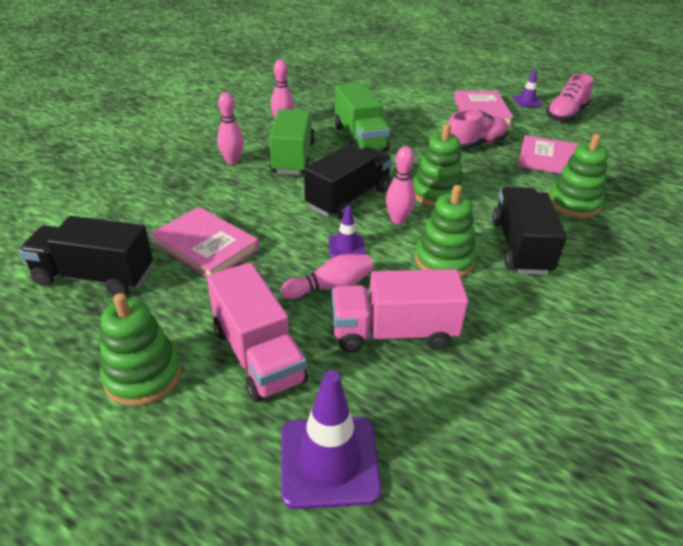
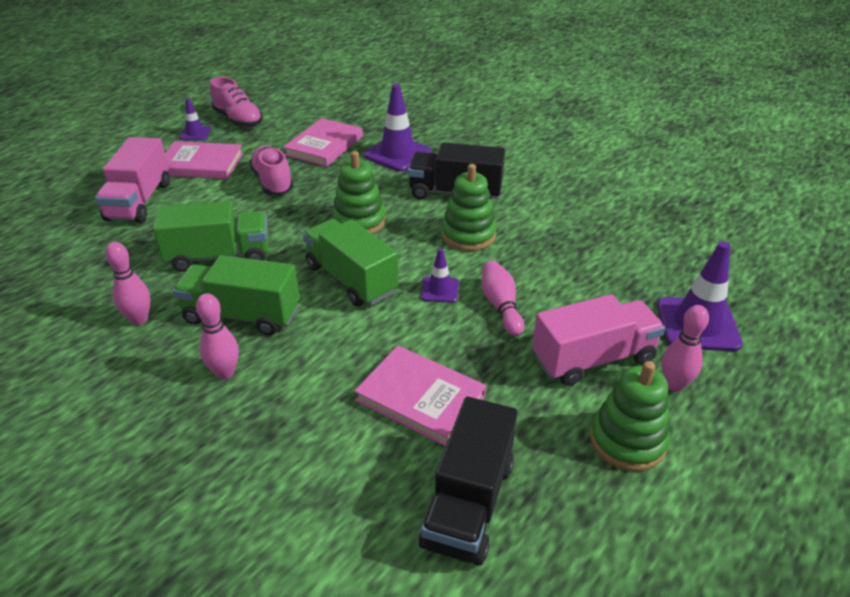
camera: 80 degrees left, 0 degrees up
(205, 246) = (420, 398): pink book -> pink book turned 75 degrees clockwise
(348, 198) = (351, 279): black truck -> green truck
(393, 332) = (562, 276): pink truck -> pink truck (139, 201)
(398, 220) = (400, 251): pink bowling pin -> pink bowling pin (674, 385)
(573, 203) = (397, 154): green stacking toy -> purple traffic cone

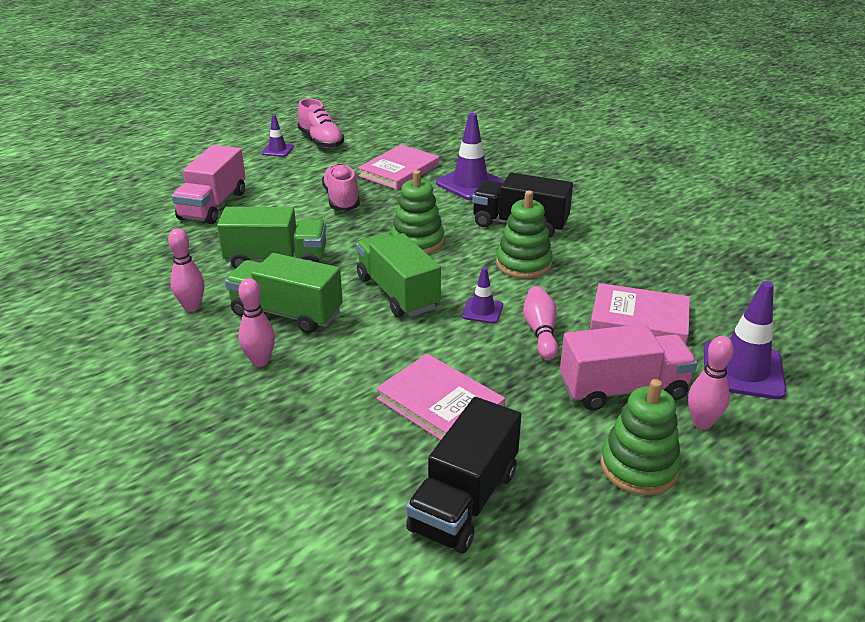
camera: 10 degrees right, 5 degrees down
(201, 164) = (277, 178): pink book -> pink book (639, 318)

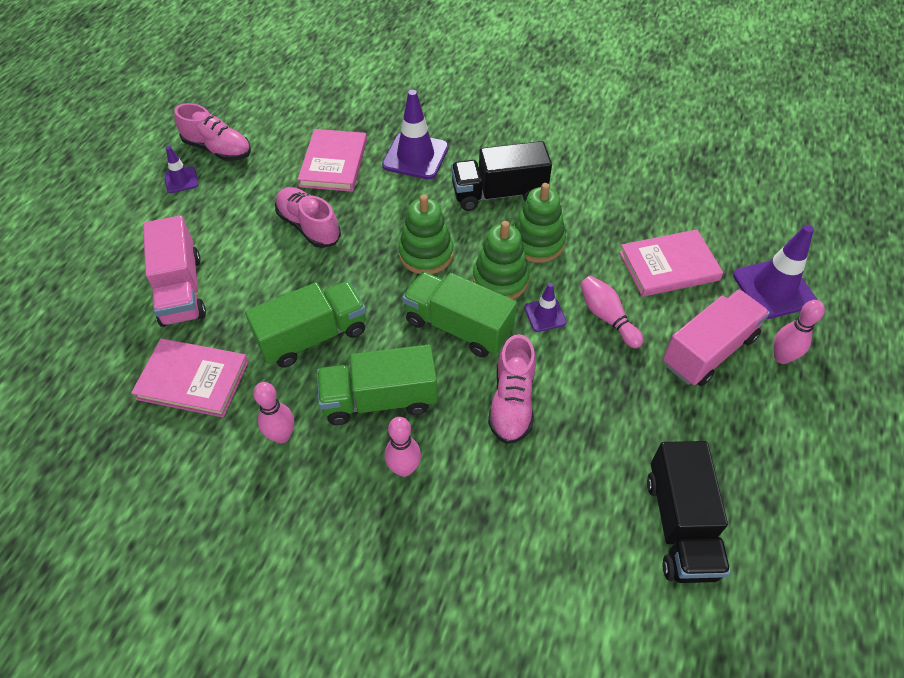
camera: 30 degrees left, 20 degrees up
(393, 355) = (512, 402): none -> pink shoe
(440, 404) = (590, 437): pink book -> pink book (193, 380)
(638, 467) = (770, 424): green stacking toy -> green stacking toy (500, 279)

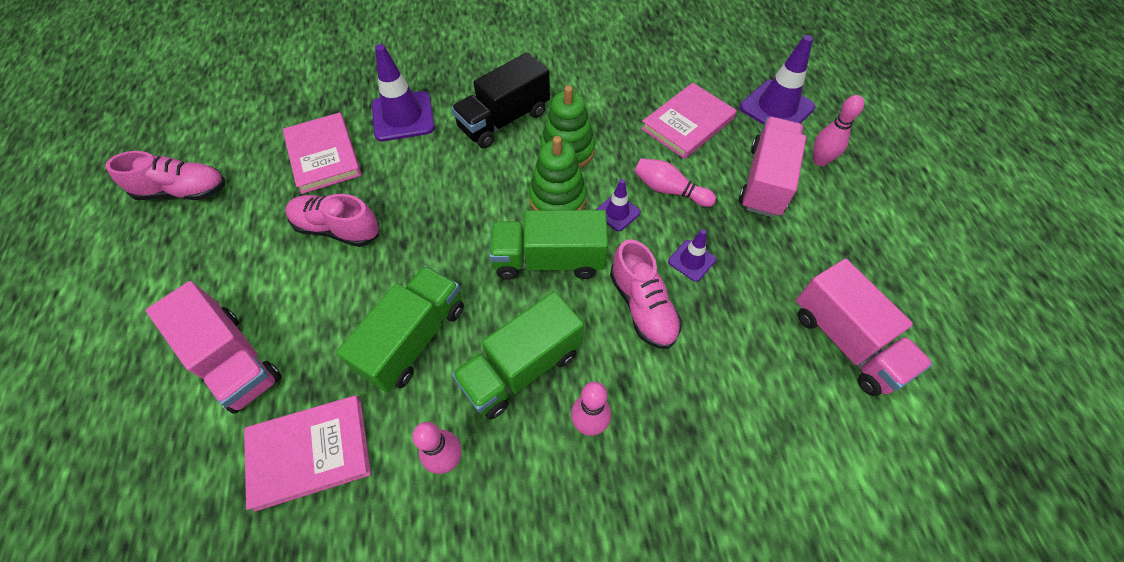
camera: 30 degrees left, 5 degrees up
(181, 180) = (159, 241): purple traffic cone -> purple traffic cone (691, 260)
(426, 254) = (473, 205): green stacking toy -> none
(680, 525) = (846, 341): black truck -> pink truck

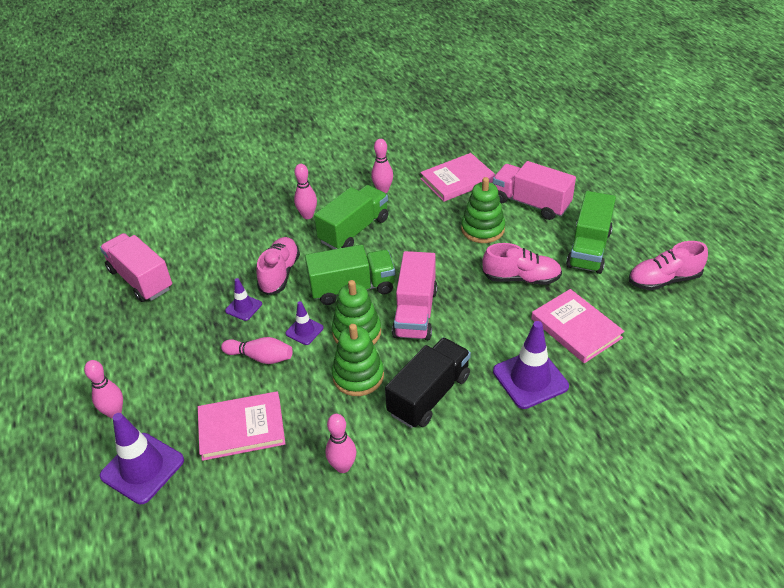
camera: 170 degrees right, 15 degrees down
(335, 323) = (482, 229): none -> green stacking toy
(414, 339) = (427, 231): green truck -> green truck (588, 249)
(598, 79) = (343, 466): none -> pink bowling pin
(642, 306) = (279, 273): pink shoe -> pink shoe turned 45 degrees clockwise
(687, 124) = (241, 428): pink book -> pink book turned 45 degrees clockwise
(765, 181) = (172, 382): pink truck -> pink truck (415, 312)

